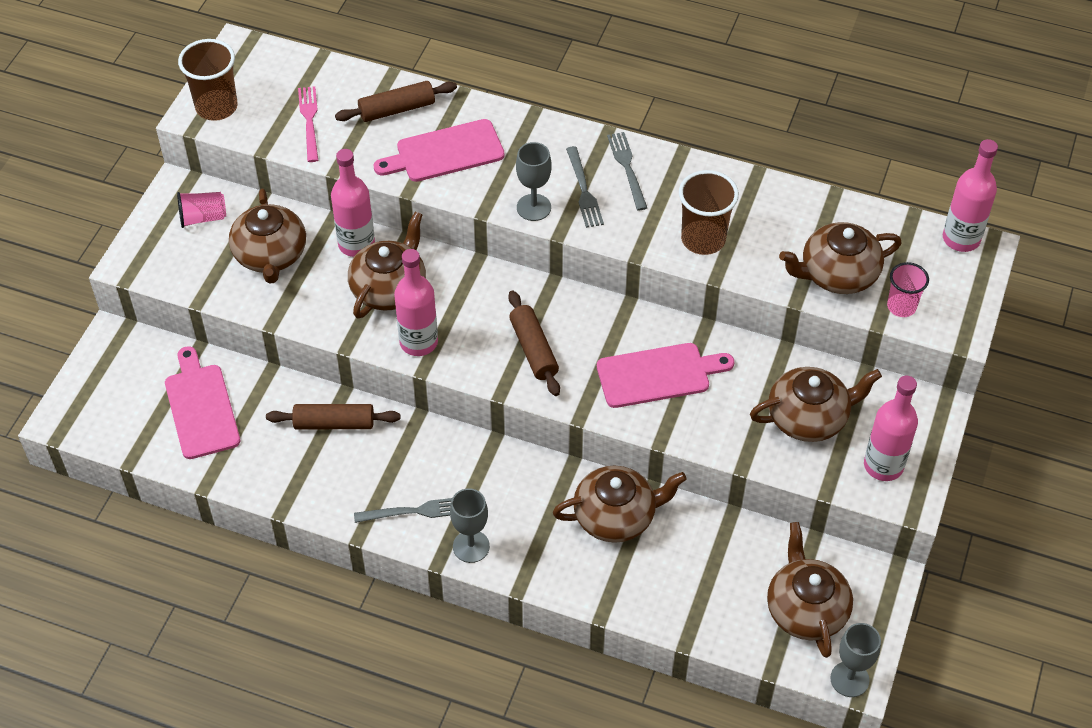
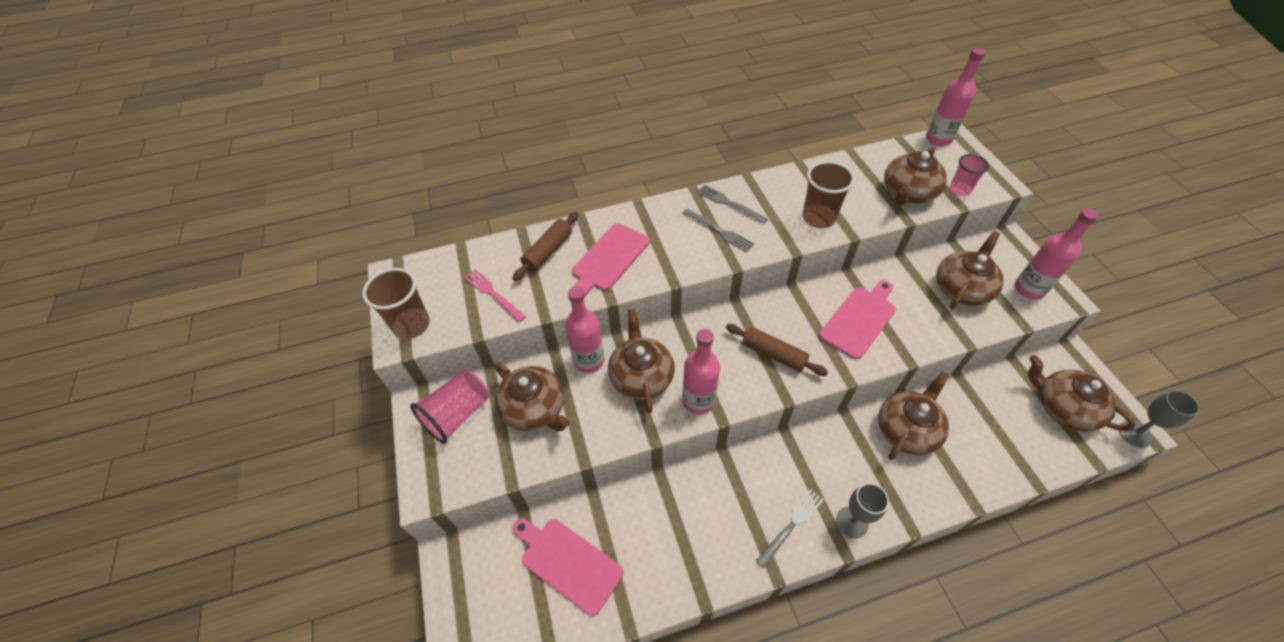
camera: 35 degrees left, 0 degrees up
(203, 218) = (458, 414): pink cup -> pink cup, size x1.56
(334, 423) = (675, 501): brown rolling pin -> none
(533, 207) = (701, 259): grey goblet -> none

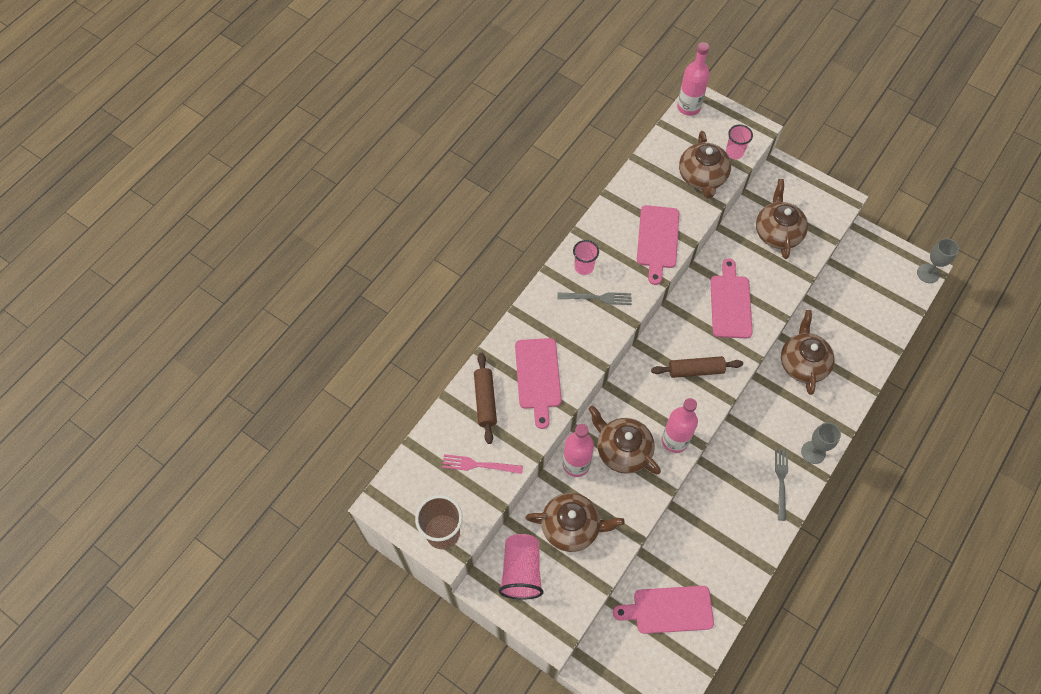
camera: 40 degrees left, 10 degrees up
(729, 203) = (584, 267): grey fork -> pink cup
(818, 218) = (657, 240): brown cup -> pink cutting board
(1029, 289) = (818, 206): pink bottle -> none
(1063, 407) = (880, 281): brown teapot -> none

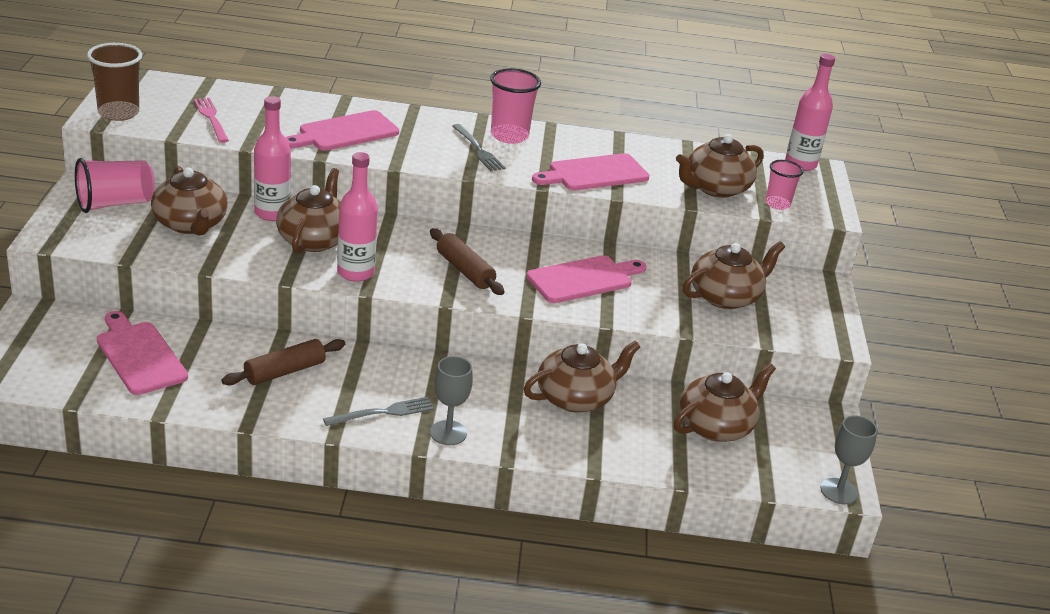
camera: 55 degrees right, 30 degrees down
(485, 400) = (290, 109): brown rolling pin -> brown rolling pin (285, 371)
(584, 267) = (509, 136): pink cup -> pink cup, size x1.56
(854, 301) = (716, 426): none -> brown teapot

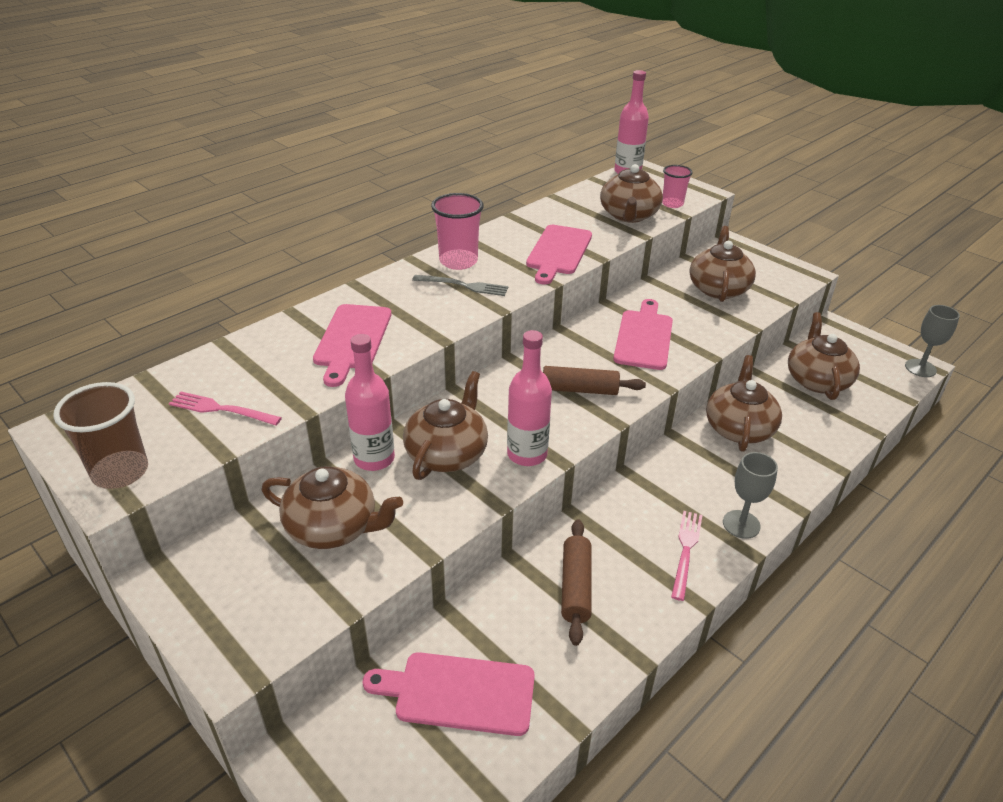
camera: 45 degrees left, 5 degrees up
(115, 204) = (228, 569): pink cup -> none
(314, 239) = (447, 453): brown teapot -> brown teapot turned 60 degrees clockwise
(383, 412) = (686, 550): grey fork -> pink fork

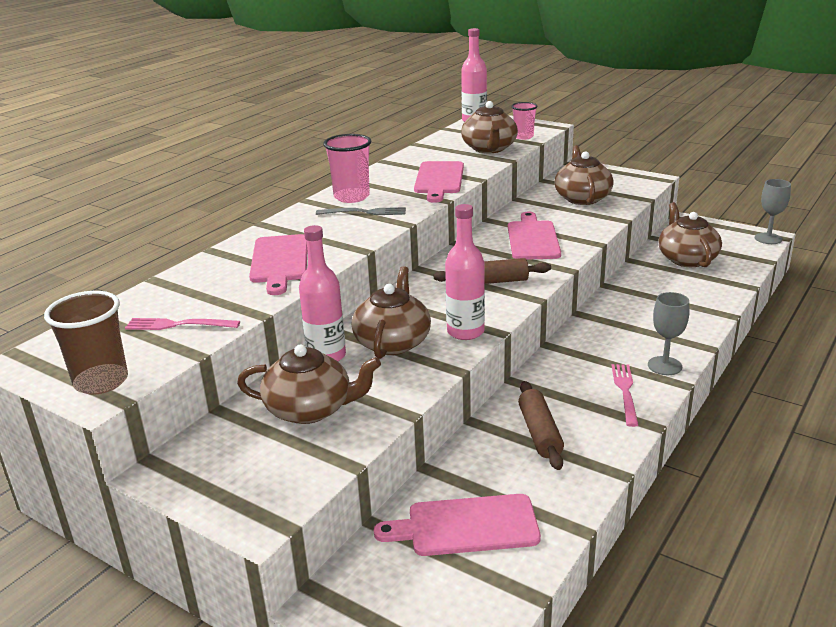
camera: 10 degrees left, 10 degrees down
(739, 428) = (635, 301): brown teapot -> none

